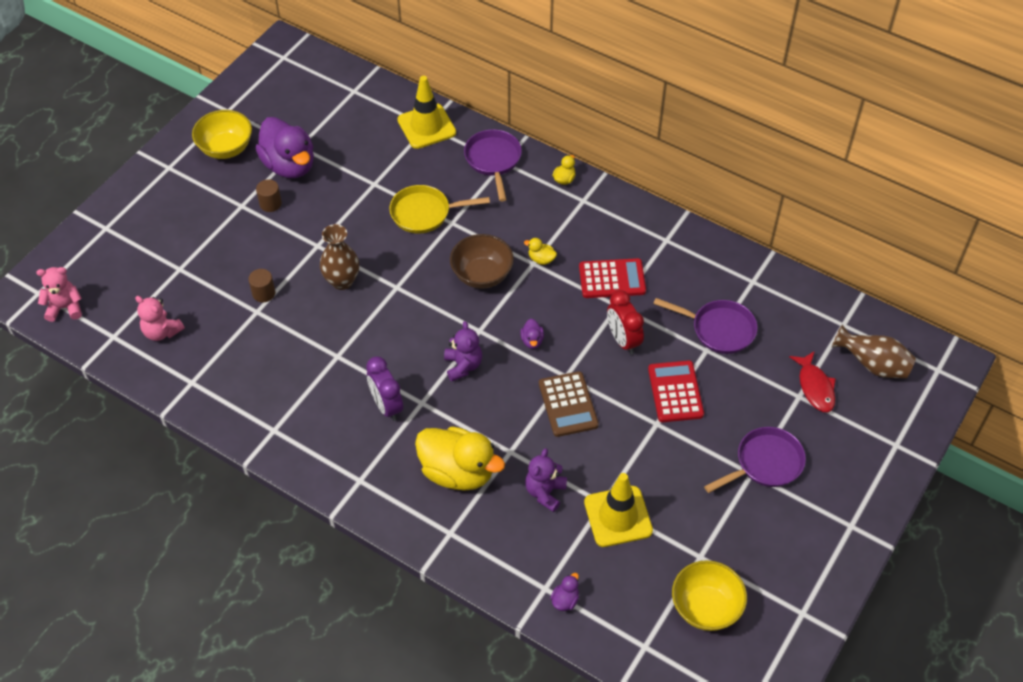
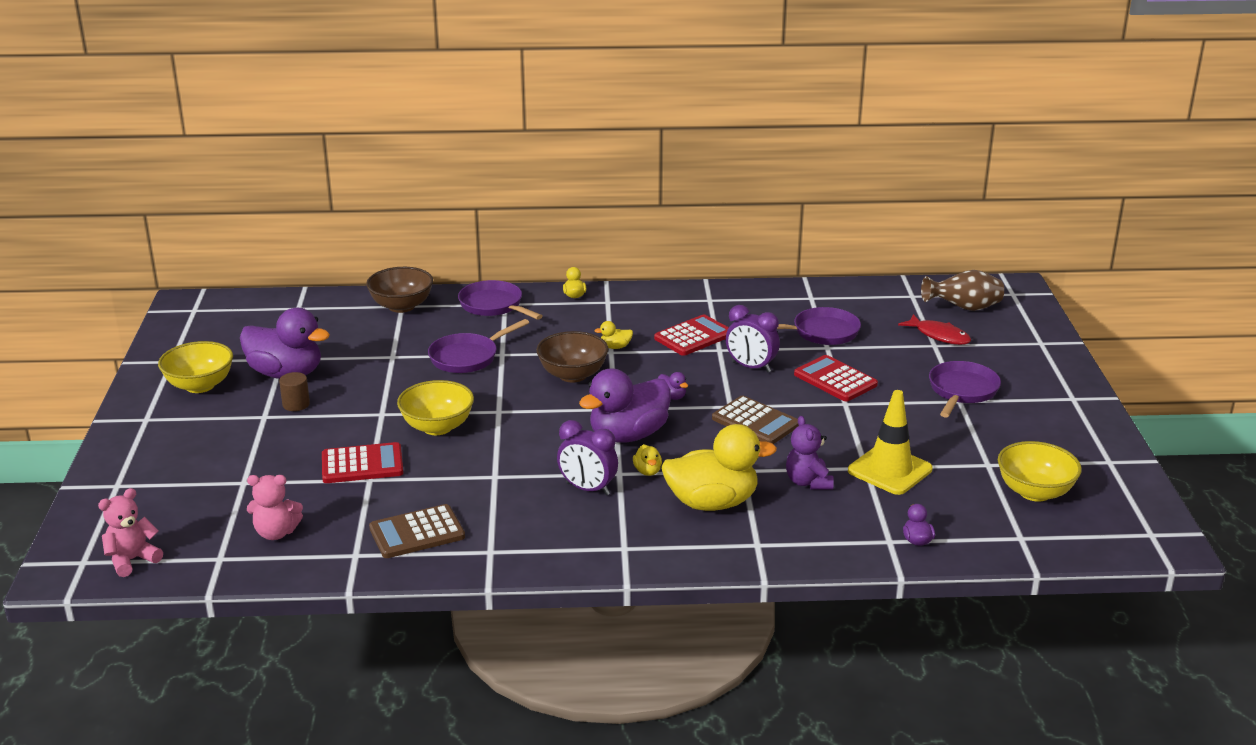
camera: 35 degrees left, 25 degrees down
(244, 383) = (417, 533): none -> brown calculator
(263, 293) = (362, 464): brown cylinder -> red calculator
(342, 281) = (437, 427): brown vase -> yellow bowl
(424, 213) = (467, 357): yellow pan -> purple pan
(426, 126) = (401, 306): yellow traffic cone -> brown bowl
(443, 412) = (647, 471): none -> yellow duck
(463, 366) = (628, 435): purple teddy bear -> purple duck
(623, 340) = (751, 367): red clock -> purple clock

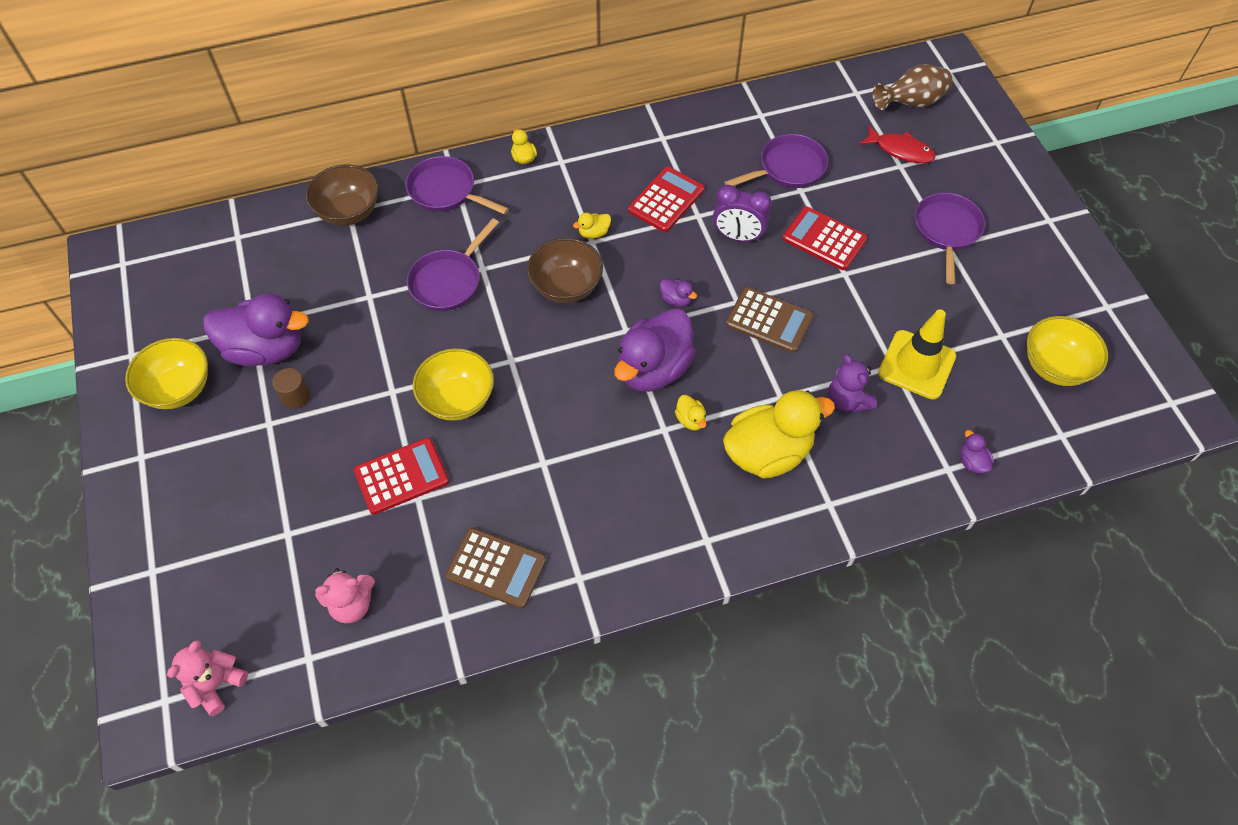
camera: 15 degrees left, 30 degrees up
(417, 533) = (496, 568): brown calculator -> brown calculator turned 120 degrees counterclockwise
(587, 489) = (641, 460): purple clock -> none

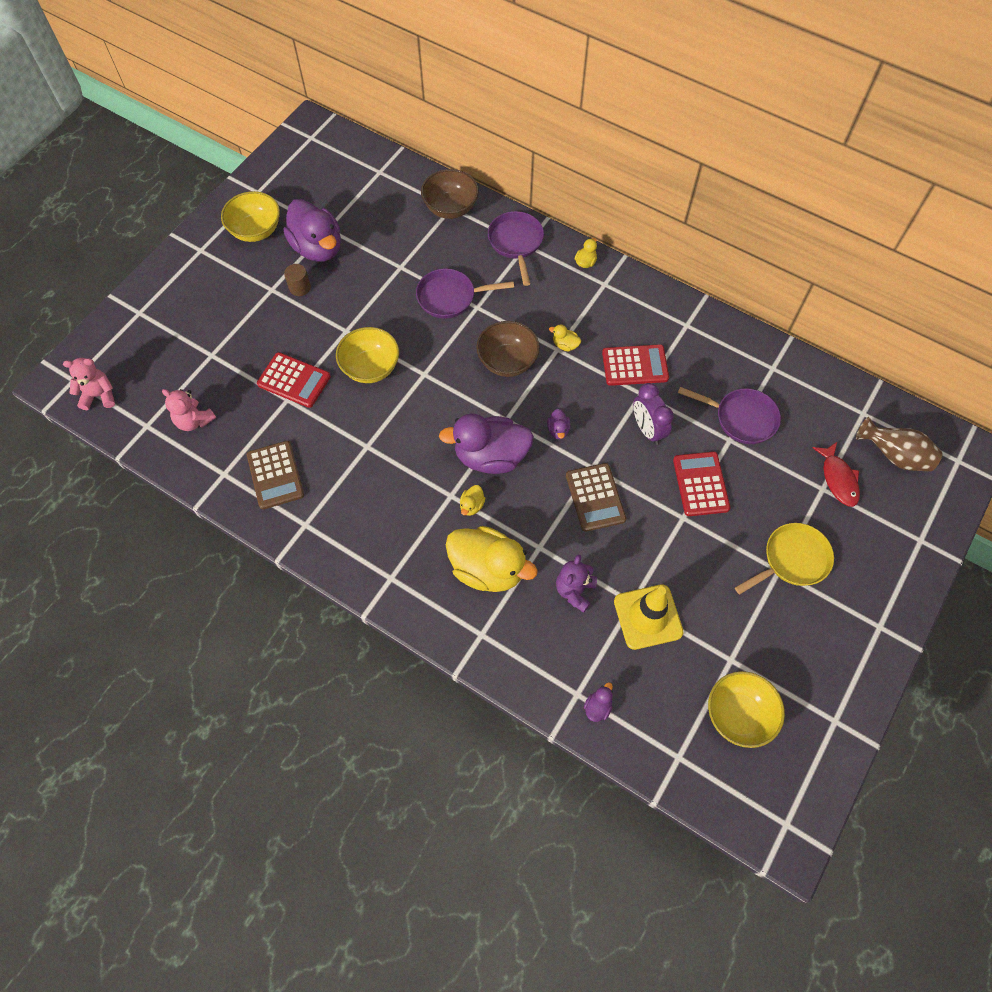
camera: 50 degrees right, 5 degrees up
(946, 231) = (792, 560): purple pan -> yellow pan

